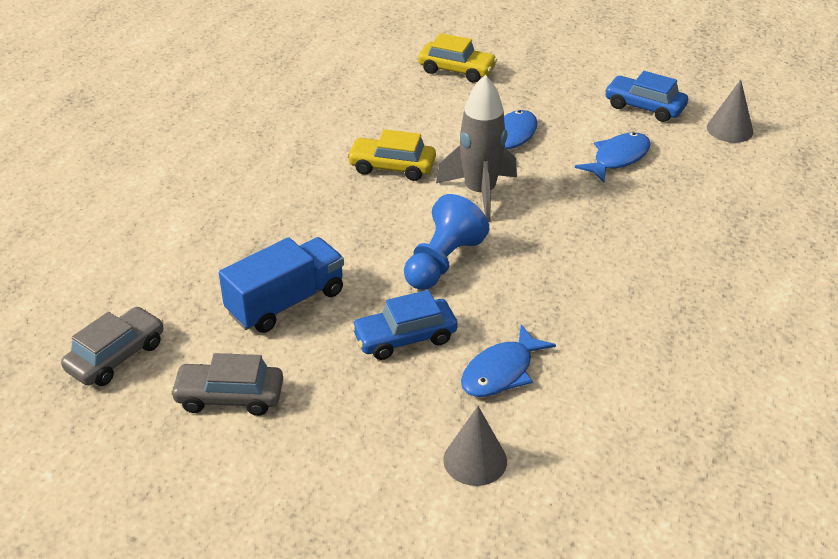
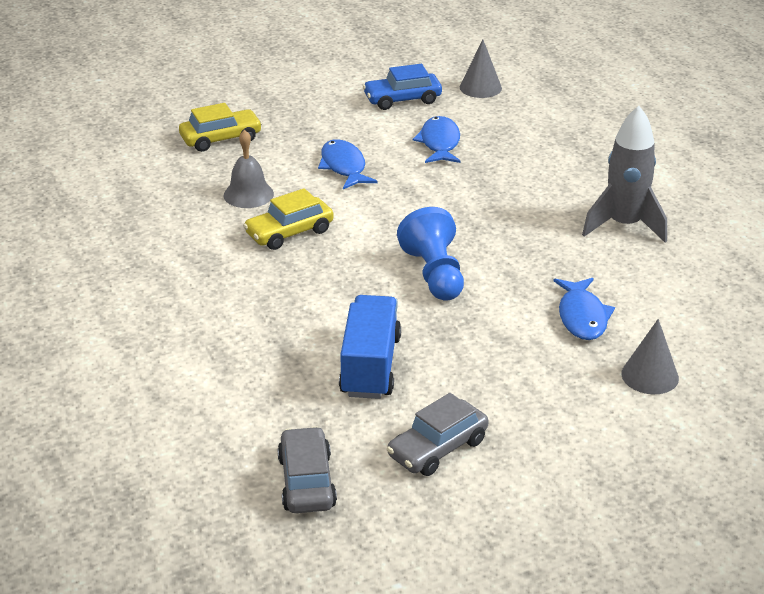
camera: 45 degrees left, 5 degrees down
(405, 338) = (490, 336): blue car -> none
(410, 122) = (248, 194): none -> grey bell
(480, 193) = (384, 215): grey rocket -> grey rocket (624, 225)

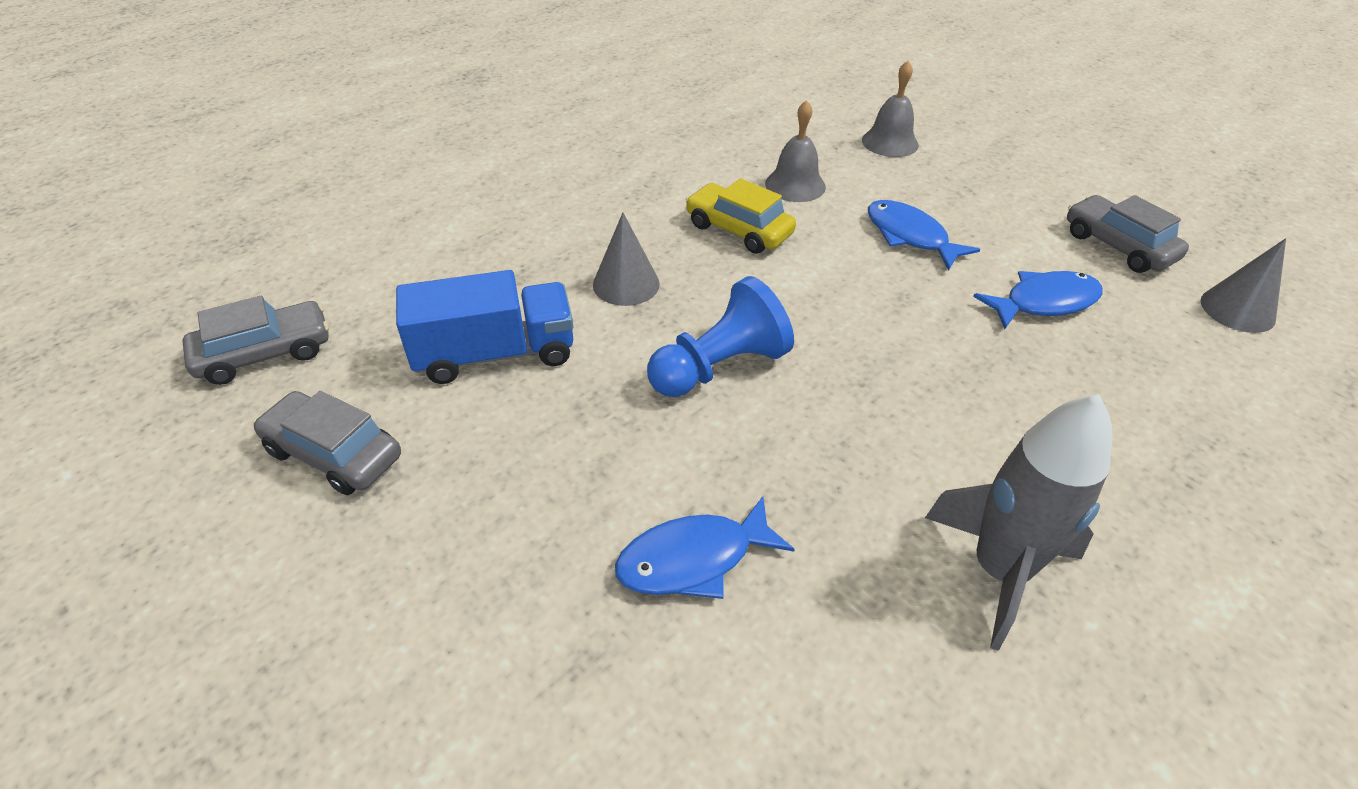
camera: 70 degrees right, 10 degrees up
(221, 138) = (890, 142): yellow car -> grey bell
(344, 167) = (910, 236): blue fish -> blue fish turned 90 degrees counterclockwise
(402, 99) = (1117, 246): blue car -> grey car
(650, 376) = (560, 695): grey cone -> grey cone (626, 284)

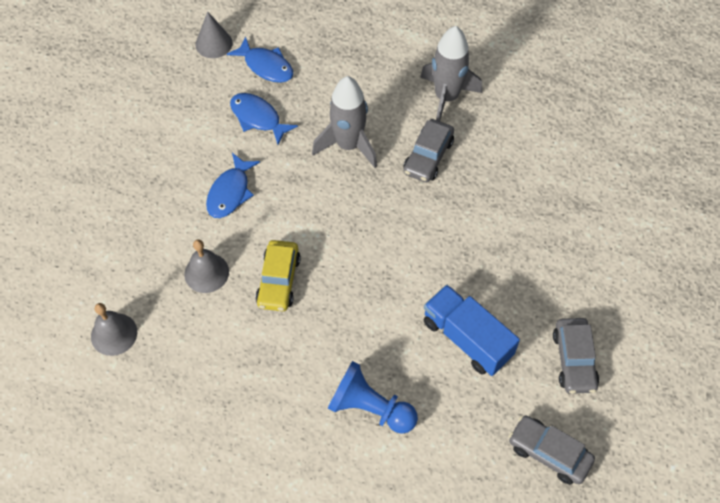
camera: 120 degrees left, 15 degrees up
(626, 284) = (370, 311): grey cone -> none
(694, 559) = (515, 192): blue fish -> blue fish (266, 66)
(720, 367) = (404, 234): blue pawn -> blue pawn (370, 408)
(890, 142) = (114, 240): grey bell -> grey bell (114, 334)
(938, 377) = (348, 145): none -> grey rocket
(1117, 246) = (180, 97): grey car -> grey car (428, 157)

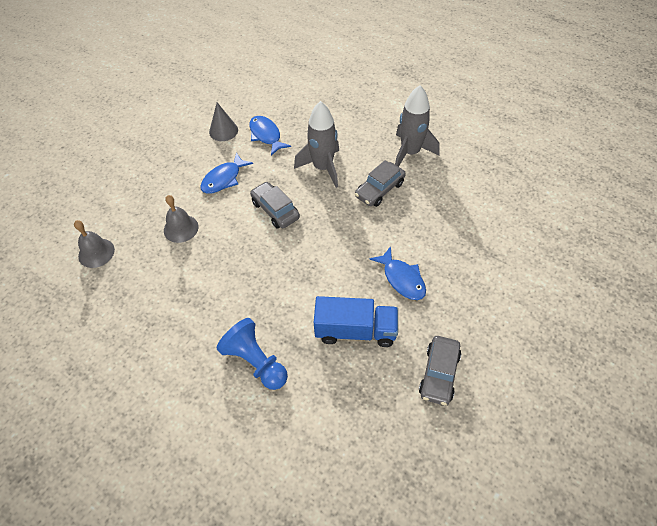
camera: 20 degrees right, 5 degrees down
(214, 43) = (258, 83): grey cone -> grey cone (223, 131)
(266, 66) = (287, 104): blue fish -> blue fish (402, 279)
(279, 281) = (229, 248): yellow car -> none
(467, 338) = (355, 331): blue truck -> blue truck turned 120 degrees clockwise
(549, 453) = (388, 446): grey car -> grey car (275, 210)

